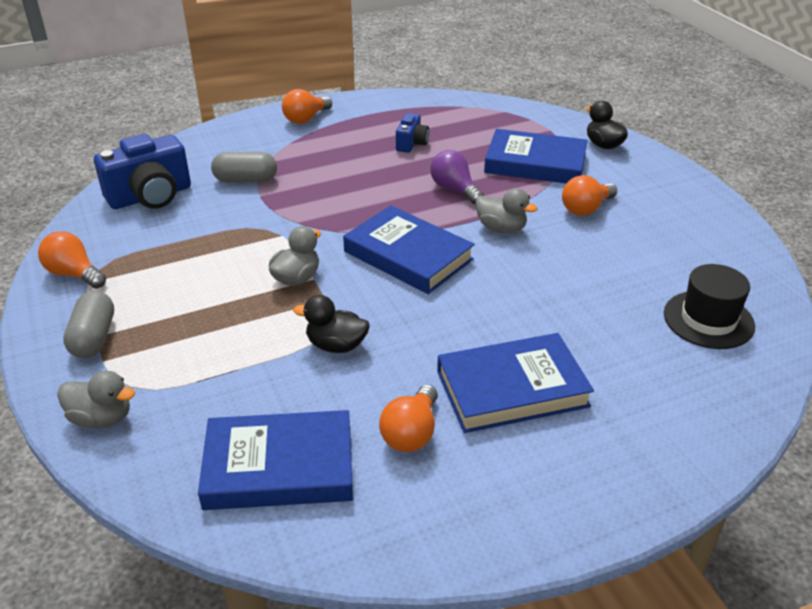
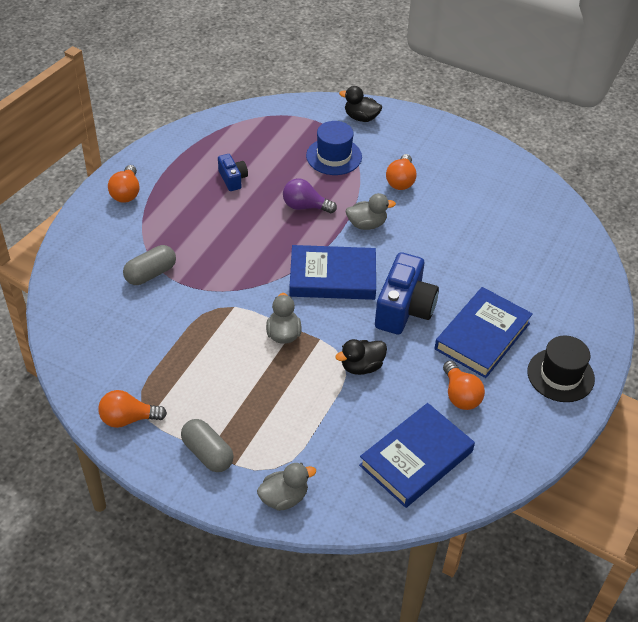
camera: 40 degrees left, 10 degrees up
(150, 196) = (97, 326): blue camera -> blue camera (404, 309)
(535, 163) = (334, 156): blue book -> blue hat
(708, 320) = (536, 231): black hat -> black hat (560, 375)

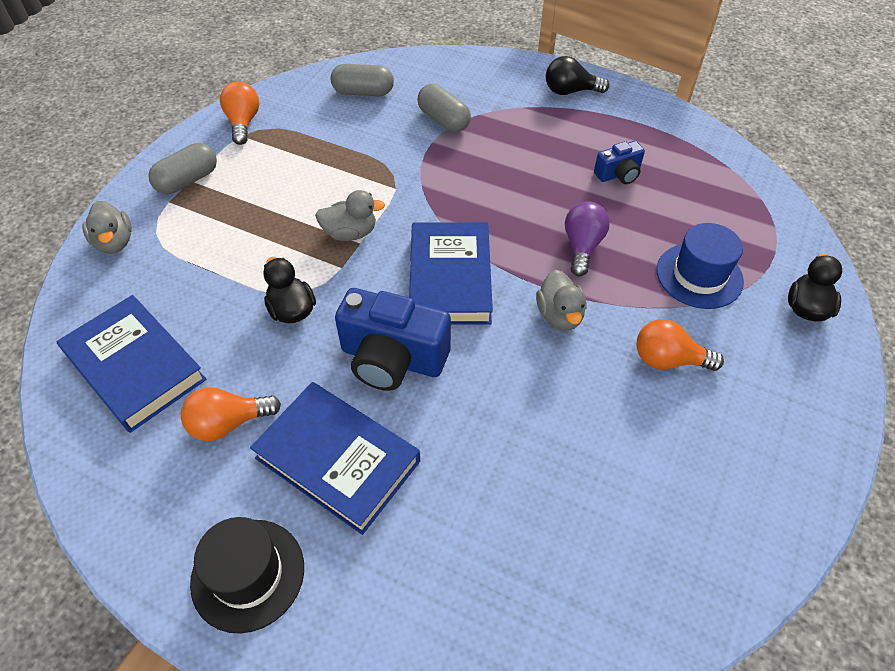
camera: 90 degrees right, 5 degrees up
(98, 328) = (363, 92): none -> grey capsule
(126, 193) = (570, 91): orange light bulb -> black light bulb

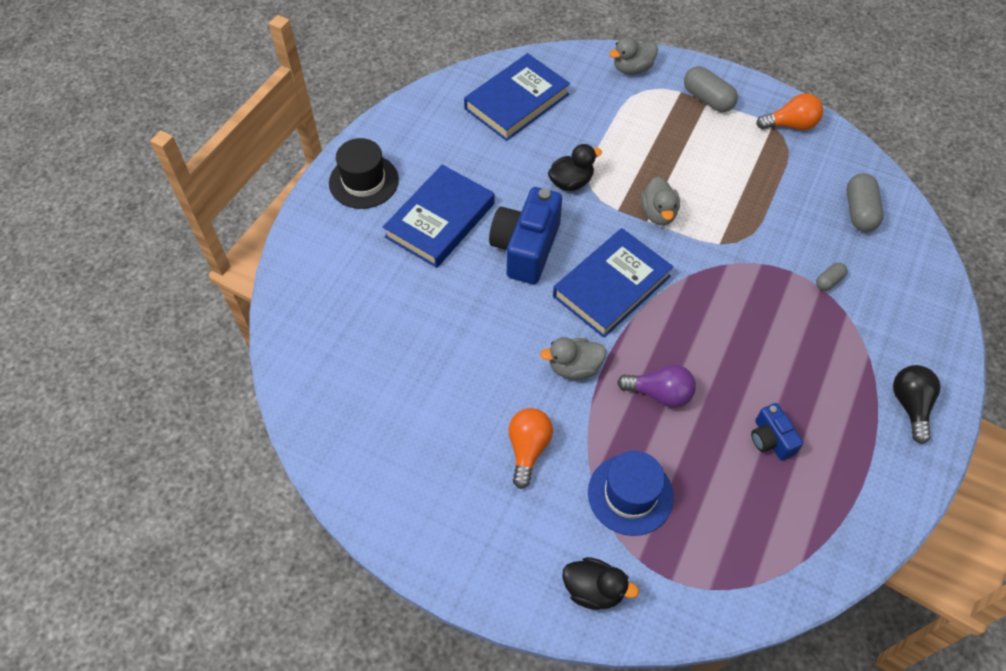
camera: 90 degrees right, 5 degrees up
(228, 423) = (470, 158): orange light bulb -> none
(443, 120) = (829, 281): grey capsule -> grey capsule, size x0.55
(450, 278) = (611, 286): blue book -> blue book turned 45 degrees counterclockwise

